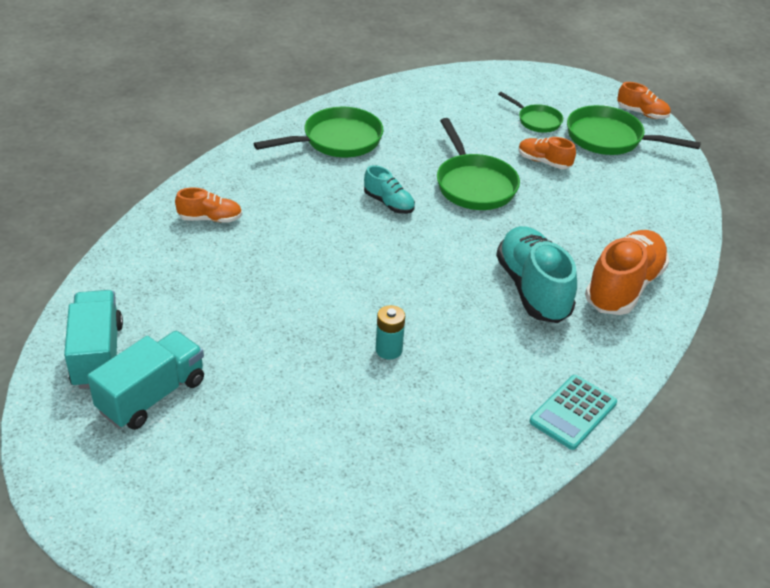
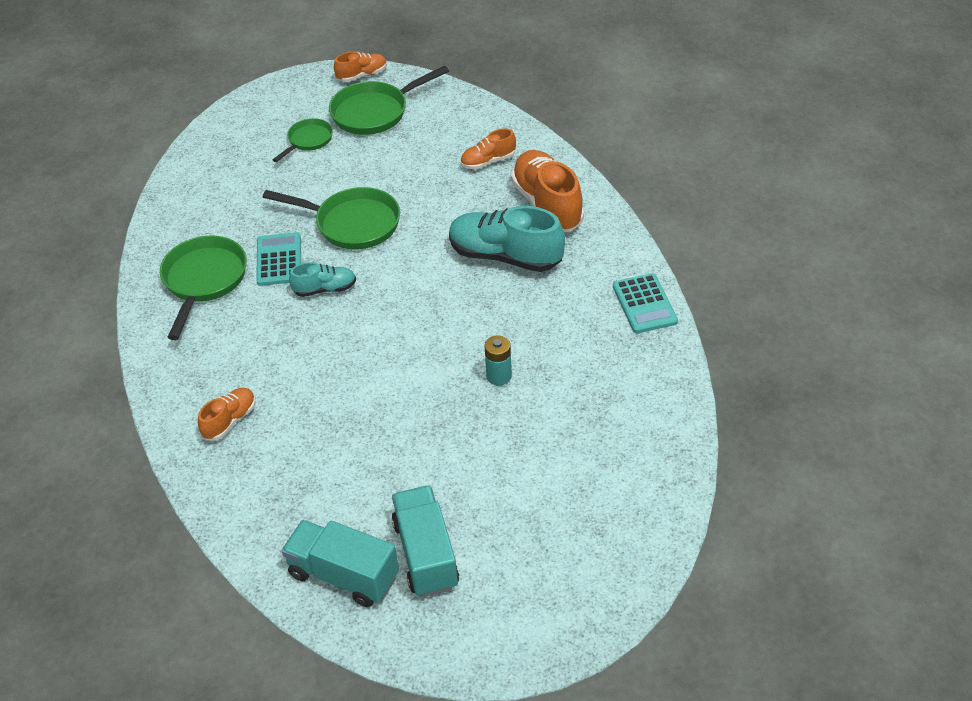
camera: 50 degrees left, 5 degrees up
(395, 166) = (279, 260): none -> turquoise calculator
(537, 121) = (308, 140): green pan -> green pan turned 45 degrees counterclockwise
(544, 162) = (365, 166): orange shoe -> orange shoe (488, 161)

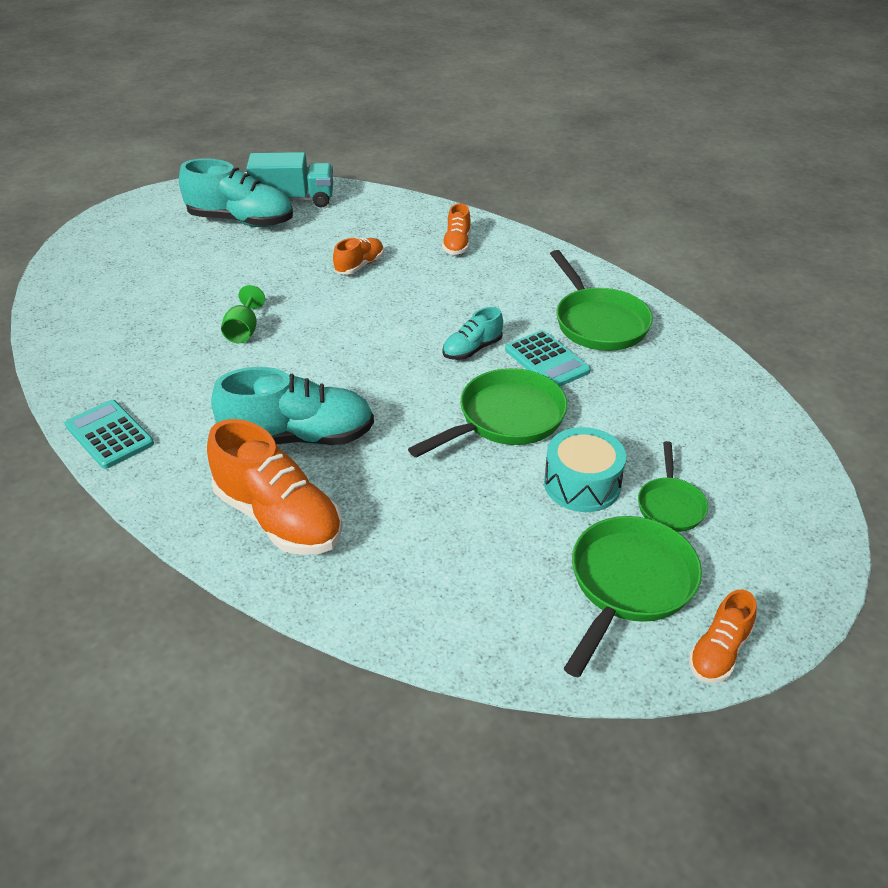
camera: 150 degrees right, 5 degrees down
(346, 167) = (582, 484): none -> turquoise drum
(352, 224) = (505, 419): green pan -> green pan turned 150 degrees clockwise
(426, 554) = (241, 221): turquoise truck -> turquoise shoe
(488, 161) = (399, 557): orange shoe -> orange shoe (359, 266)
(499, 376) = (244, 331): turquoise battery -> green goblet

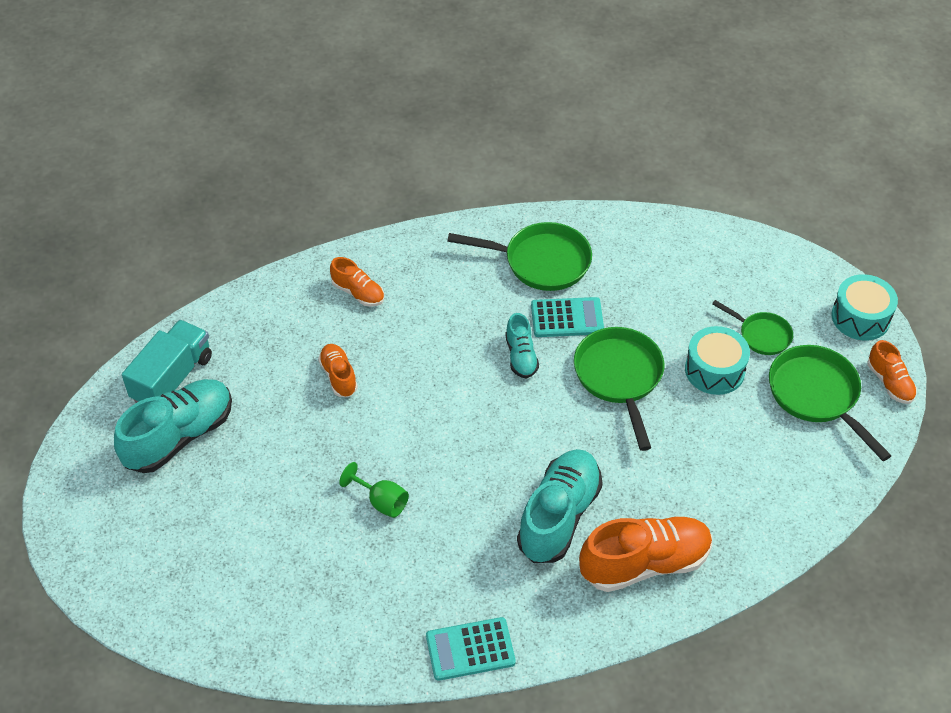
camera: 60 degrees left, 10 degrees up
(794, 586) = (860, 317): none -> turquoise drum

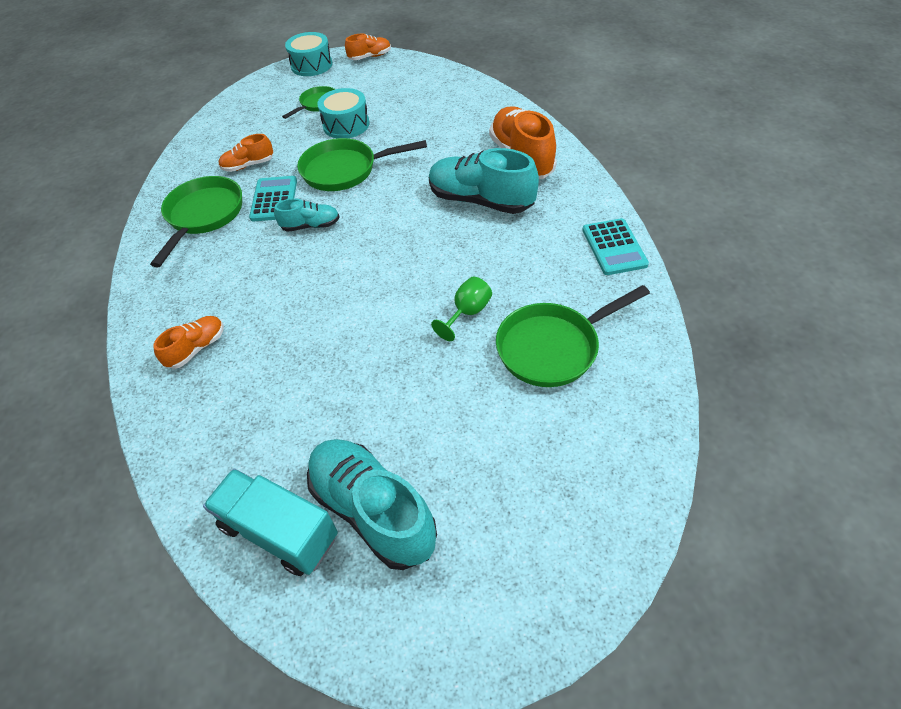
camera: 85 degrees left, 0 degrees up
(338, 376) = (309, 357): orange shoe -> orange shoe (248, 165)
(817, 395) = (376, 83): green pan -> green pan (553, 347)

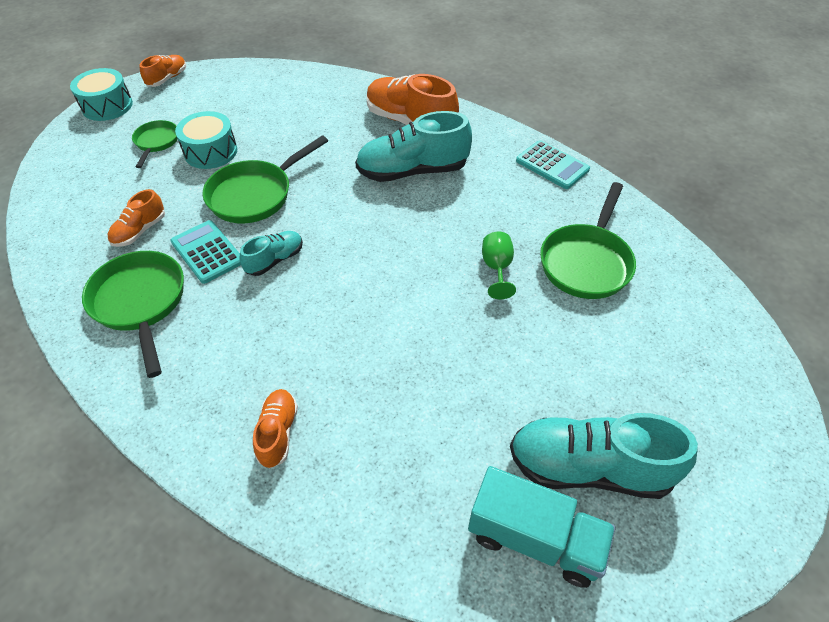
camera: 40 degrees left, 0 degrees up
(279, 531) = (534, 538): turquoise truck -> turquoise truck turned 150 degrees counterclockwise

